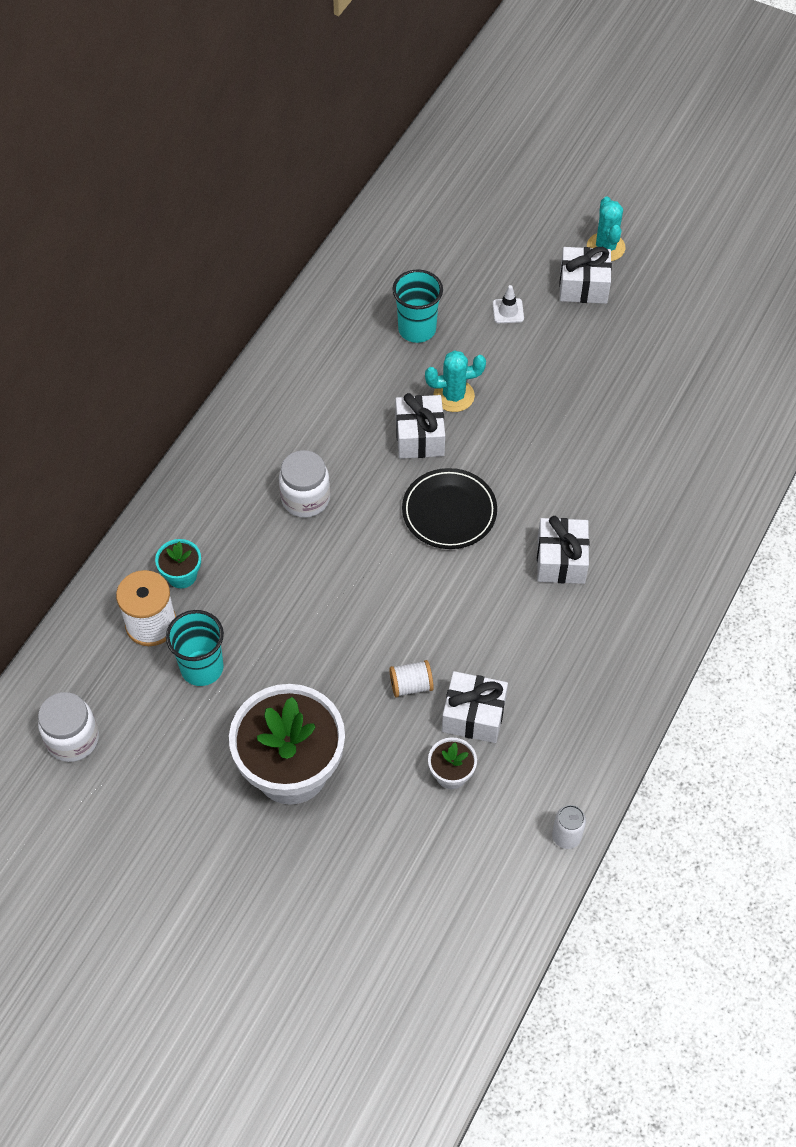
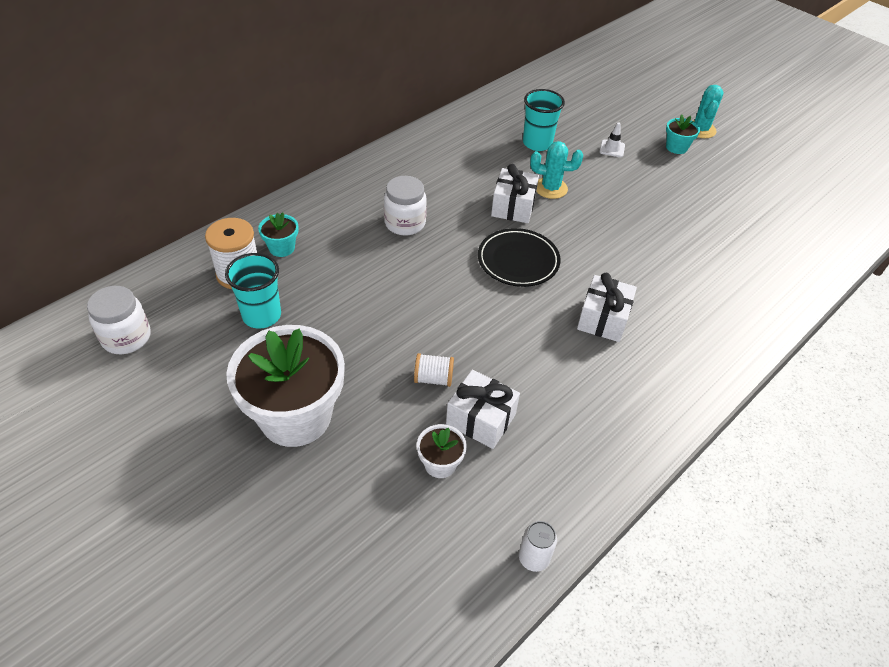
camera: 15 degrees right, 10 degrees down
(583, 286) = (676, 147): white gift -> turquoise flower pot

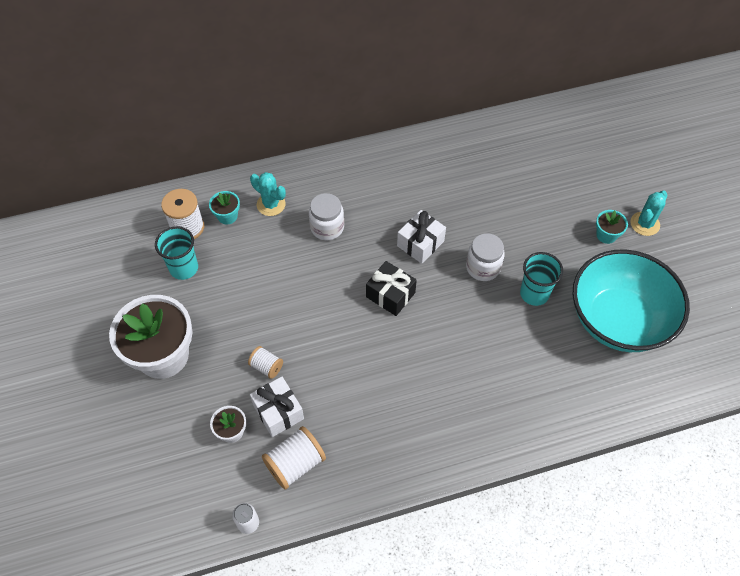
camera: 30 degrees right, 10 degrees up
(126, 337) = (93, 251): white jar -> white jar (483, 267)
(518, 261) = (390, 295): black plate -> black gift
(537, 143) = (484, 187): turquoise cup -> turquoise cup (534, 293)
(541, 465) = (295, 464): none -> white spool
(550, 188) = (463, 237): turquoise cactus -> turquoise cactus (271, 204)
(603, 319) = (420, 372): white gift -> none
(612, 148) = (546, 216): white traffic cone -> none
(744, 209) = (618, 320): none -> turquoise bowl

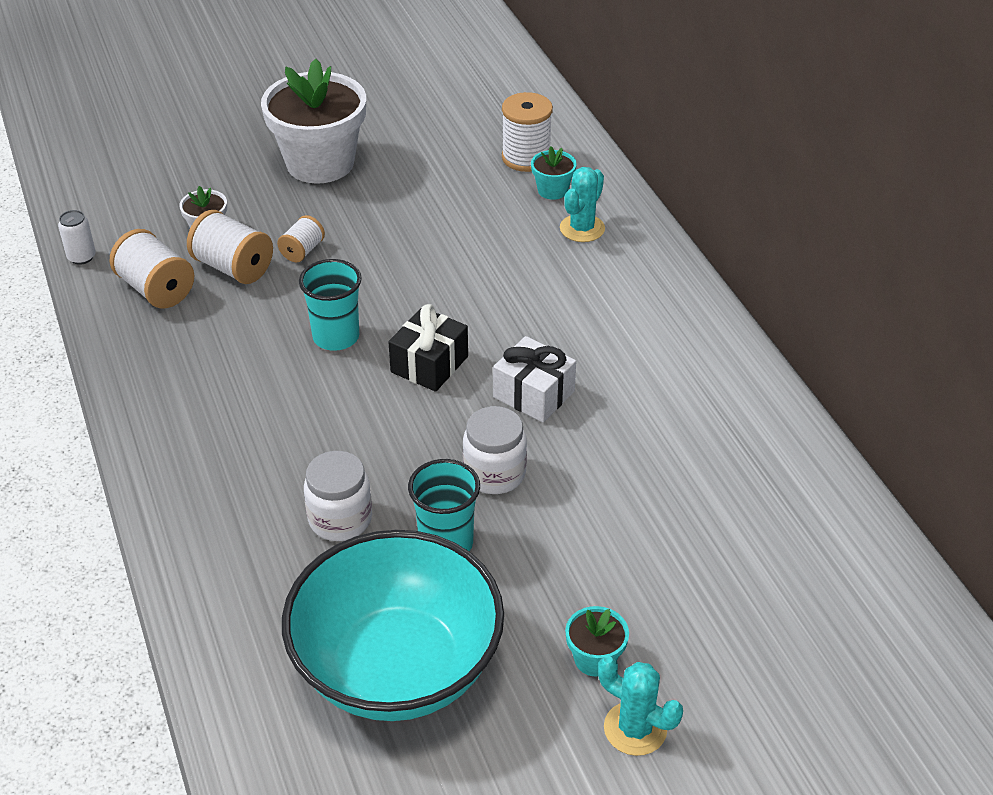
camera: 85 degrees right, 15 degrees down
(184, 268) = (457, 163): turquoise cup -> turquoise cup (336, 337)
(278, 412) = (233, 267): white gift -> white spool
(327, 227) = (548, 288): white jar -> white jar (340, 519)

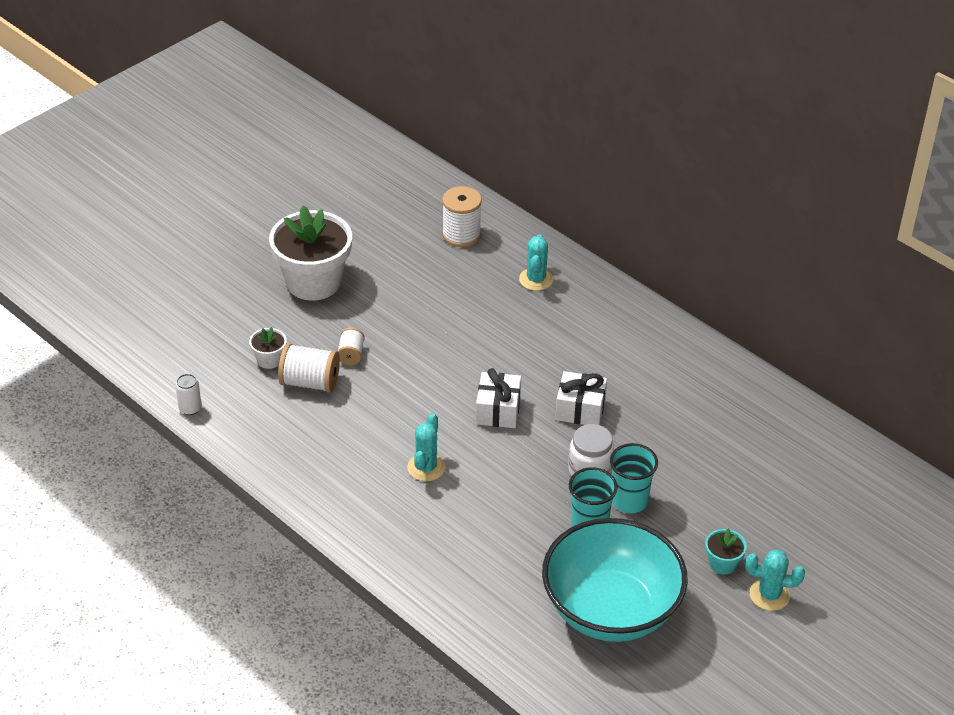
camera: 25 degrees left, 0 degrees up
(156, 289) = (266, 416): white spool -> none
(293, 404) = (426, 467): none -> turquoise cactus
(336, 337) = (421, 411): turquoise cup -> turquoise cup (629, 501)
(340, 519) = (512, 533): white jar -> none
(429, 364) = (498, 410): black gift -> white gift
(552, 190) = (497, 255): turquoise flower pot -> none

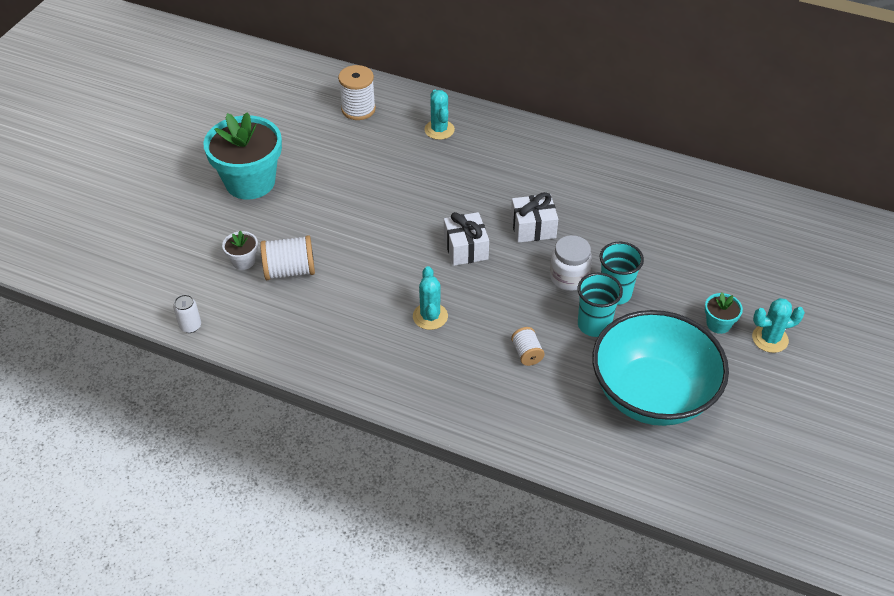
camera: 20 degrees left, 5 degrees up
(313, 282) = (250, 182): white flower pot -> turquoise flower pot
(351, 354) = (314, 236): white spool -> white spool (527, 353)

